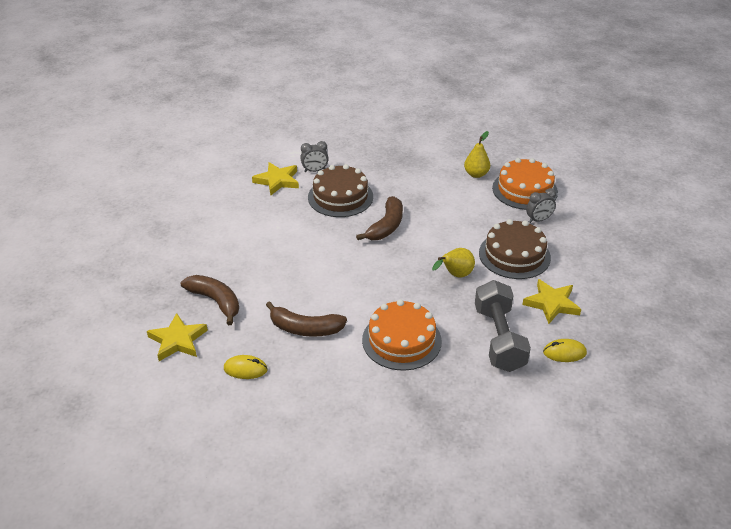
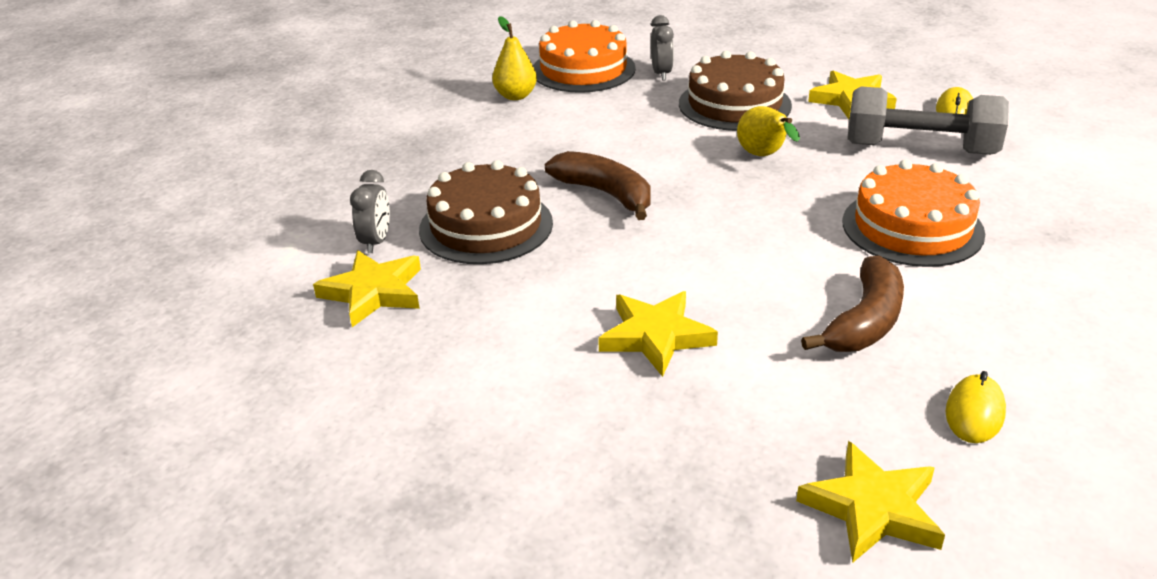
camera: 70 degrees left, 5 degrees down
(215, 301) = (751, 432): brown banana -> none
(272, 264) = (656, 336): none -> yellow star

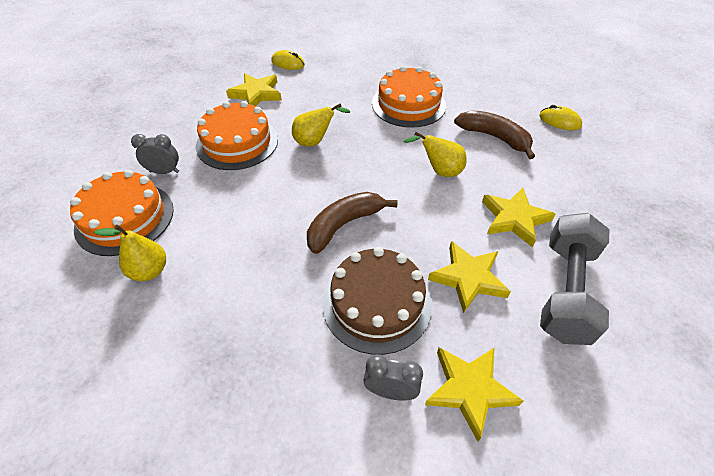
camera: 85 degrees left, 15 degrees up
(734, 104) = (237, 142): brown cake -> orange cake
(743, 264) = (439, 171): none -> yellow pear
(872, 508) = (631, 163): yellow star -> yellow star (468, 278)
(920, 149) = (327, 84): grey dumbbell -> grey dumbbell (565, 290)

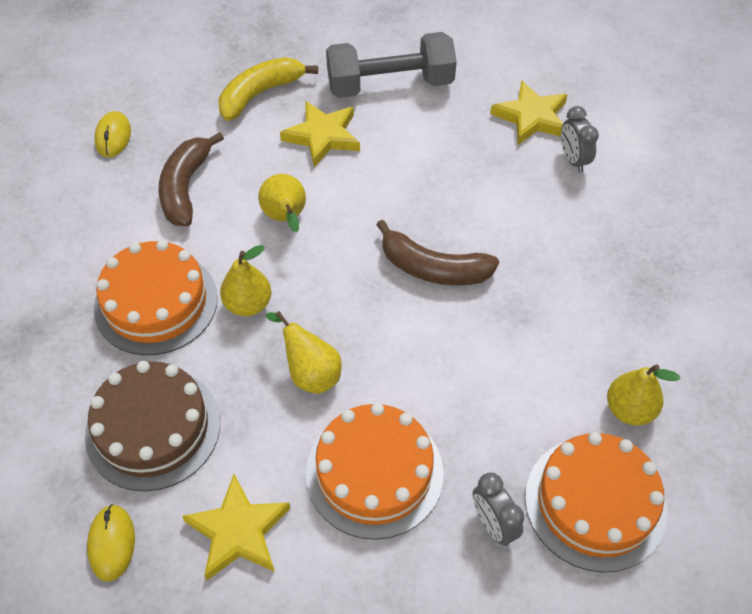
camera: 120 degrees left, 5 degrees up
(376, 303) = (505, 200): brown cake -> brown cake (153, 428)
(381, 134) = (248, 304): none -> yellow pear
(468, 278) = (426, 148): yellow star -> none
(581, 201) = (260, 94): none -> yellow banana

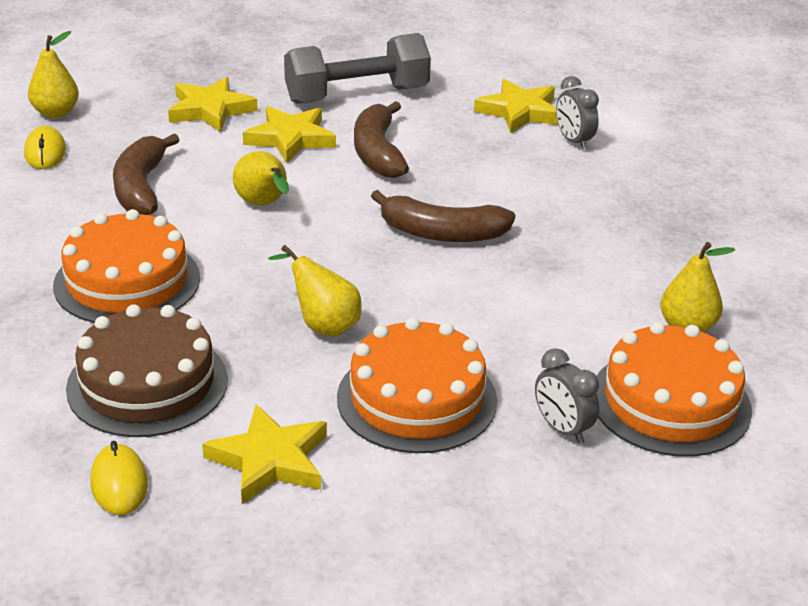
camera: 10 degrees left, 20 degrees down
(248, 304) = (236, 275): yellow pear -> yellow pear (55, 112)
(260, 94) = (210, 110): yellow banana -> yellow star
(395, 160) = (377, 153): none -> brown banana

